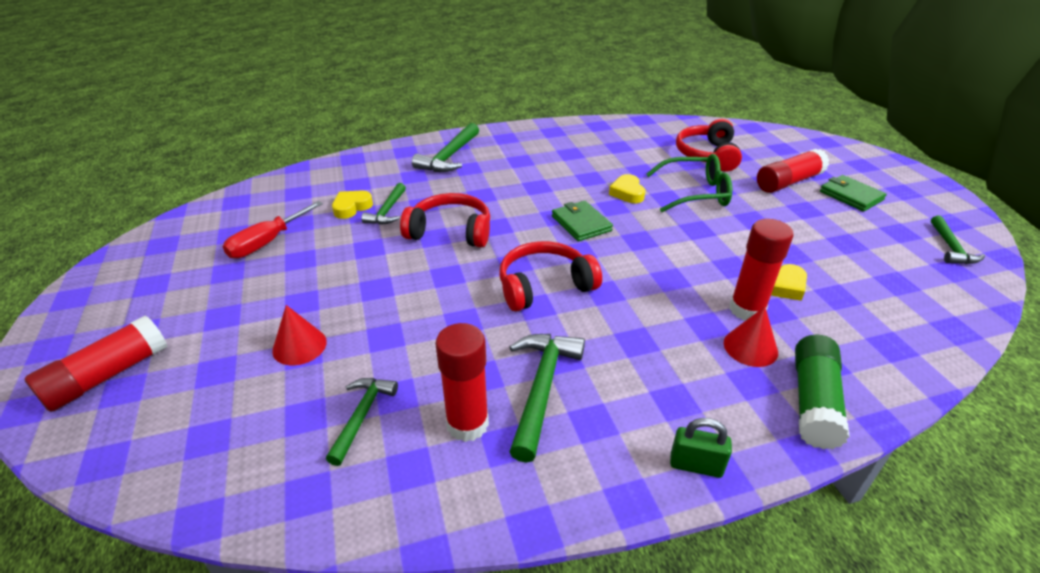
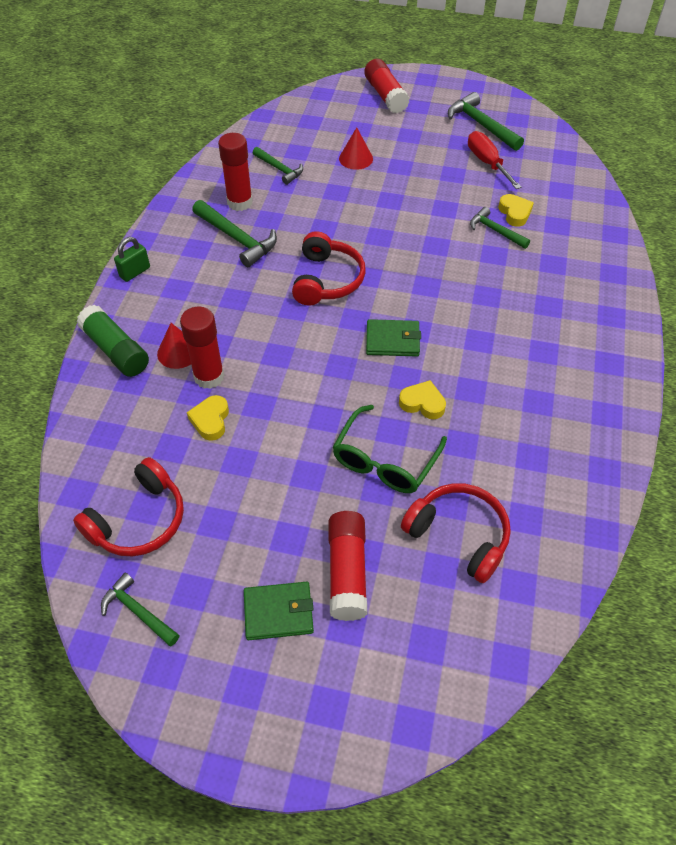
camera: 120 degrees right, 15 degrees up
(449, 157) = (582, 300): green hammer -> green hammer (481, 125)
(450, 231) = (437, 256): red headphones -> red headphones (138, 520)

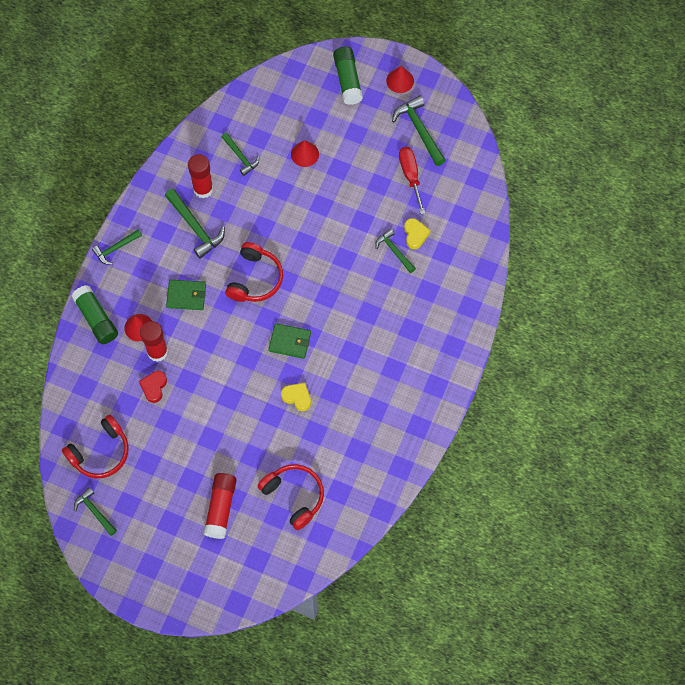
camera: 10 degrees right, 15 degrees up
(135, 272) = (115, 248): green padlock -> green hammer
(210, 420) = (154, 387): yellow heart -> red heart
(278, 612) = (175, 526): green wallet -> green wallet (186, 296)
(385, 95) = (347, 80): red glue stick -> green glue stick
(385, 461) = (261, 436): green glasses -> none
(443, 90) = (400, 80): none -> red cone

